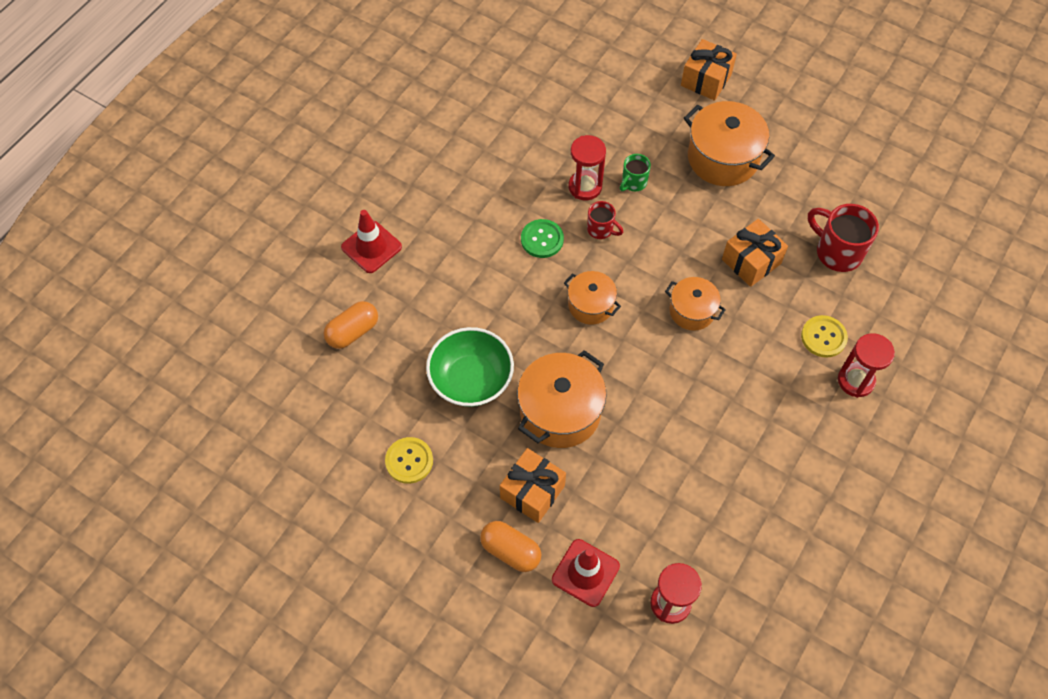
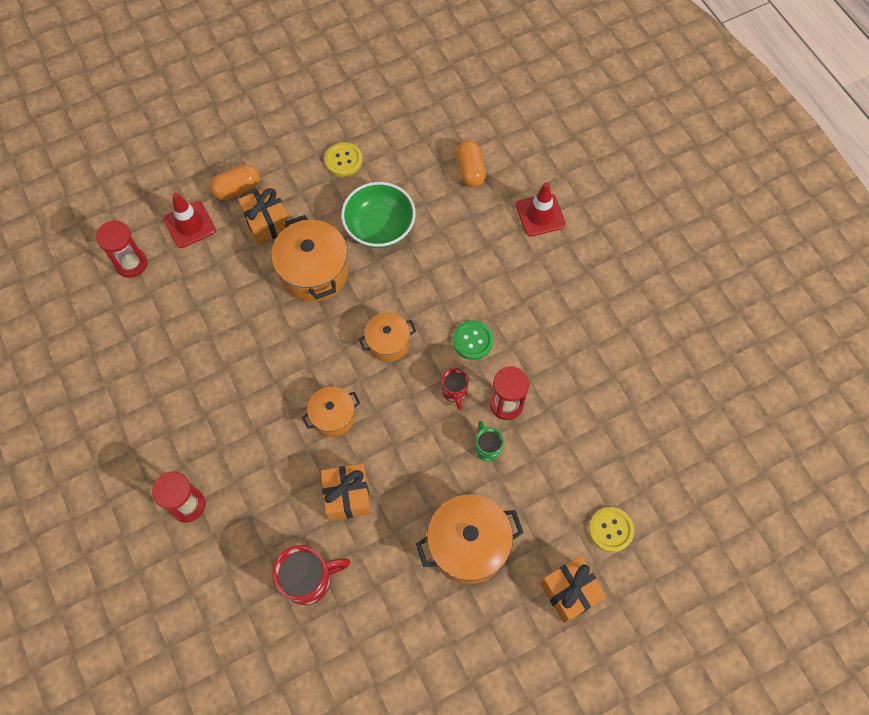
camera: 120 degrees right, 5 degrees up
(601, 229) = (454, 392): red mug -> red mug turned 75 degrees counterclockwise
(823, 337) = (241, 507): yellow button -> yellow button (611, 530)

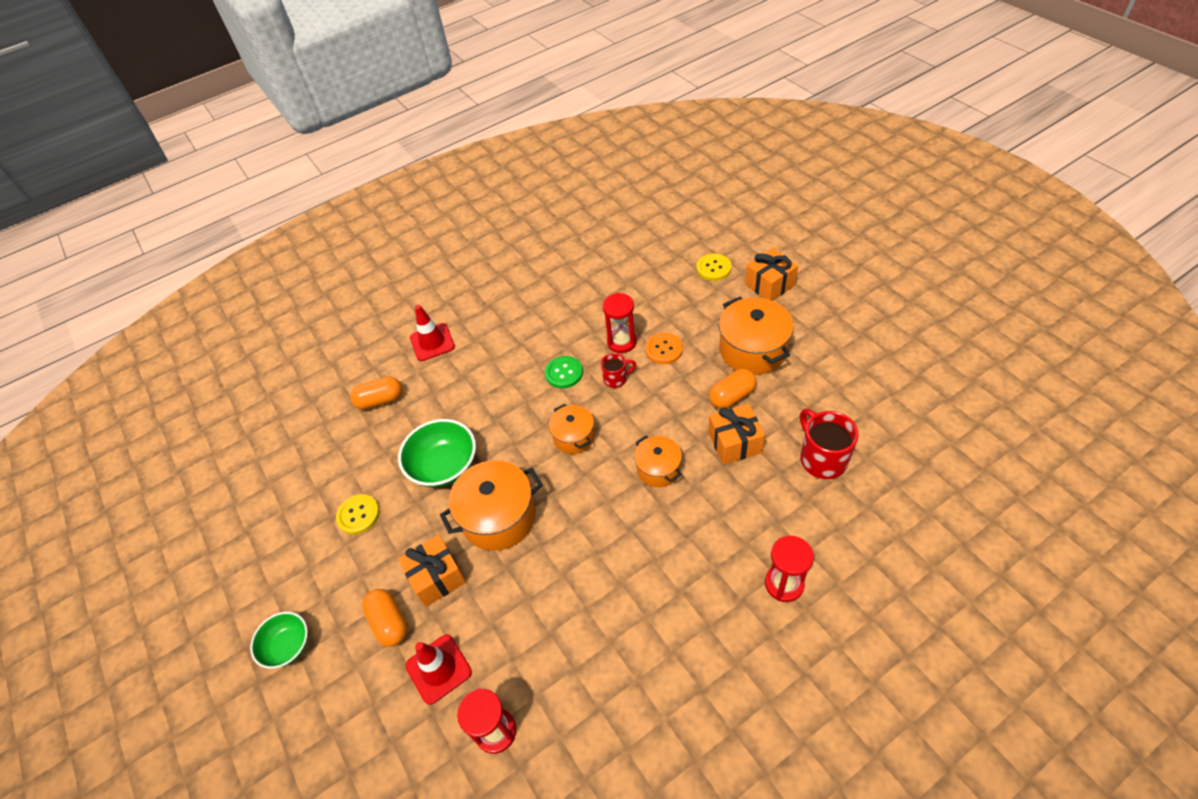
camera: 90 degrees left, 15 degrees down
(237, 120) = (288, 646): none -> green bowl
(407, 507) = (732, 396): none -> orange capsule
(487, 447) = (664, 349): green mug -> orange button

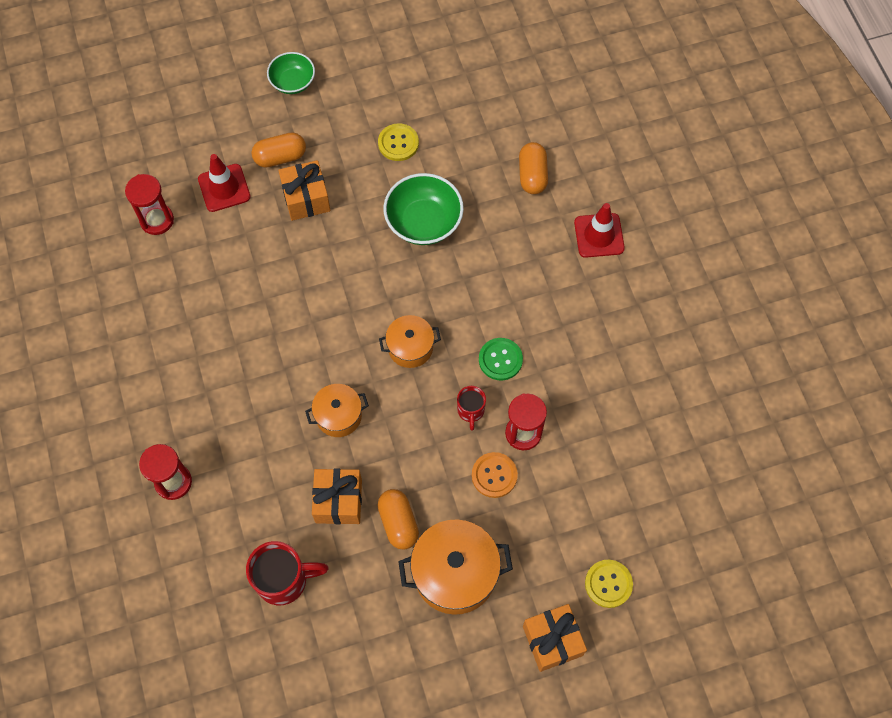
camera: 100 degrees right, 15 degrees up
(499, 517) = (345, 259): orange pot -> none

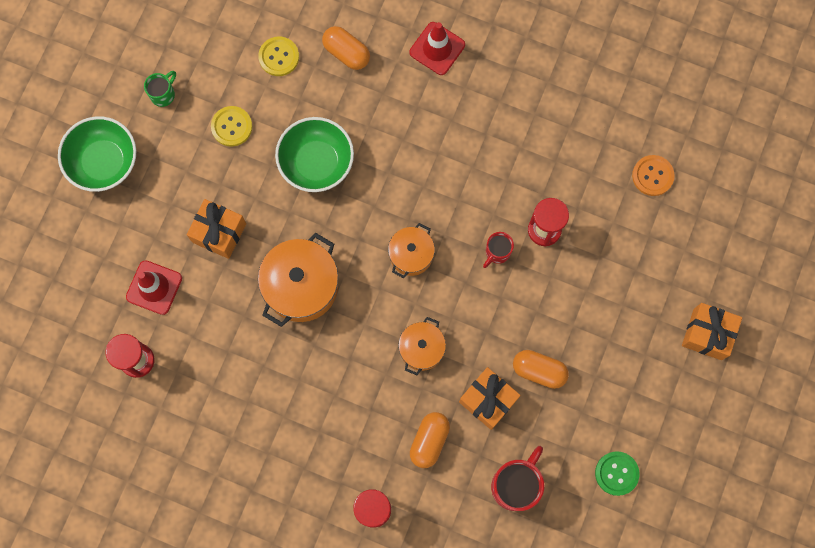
camera: 50 degrees left, 10 degrees up
(280, 157) = (164, 224): orange capsule -> orange capsule (429, 441)
(293, 82) = (104, 162): green bowl -> green bowl, size x1.57
(381, 80) = (163, 94): none -> green mug
(455, 573) = (608, 361): orange pot -> orange pot (301, 286)
(471, 411) = (497, 252): red mug -> red mug turned 90 degrees clockwise
(494, 475) = (559, 276): orange button -> orange button (652, 176)
(500, 359) = (475, 199): green button -> green button (616, 473)
(608, 584) = (698, 264): yellow button -> yellow button (279, 57)

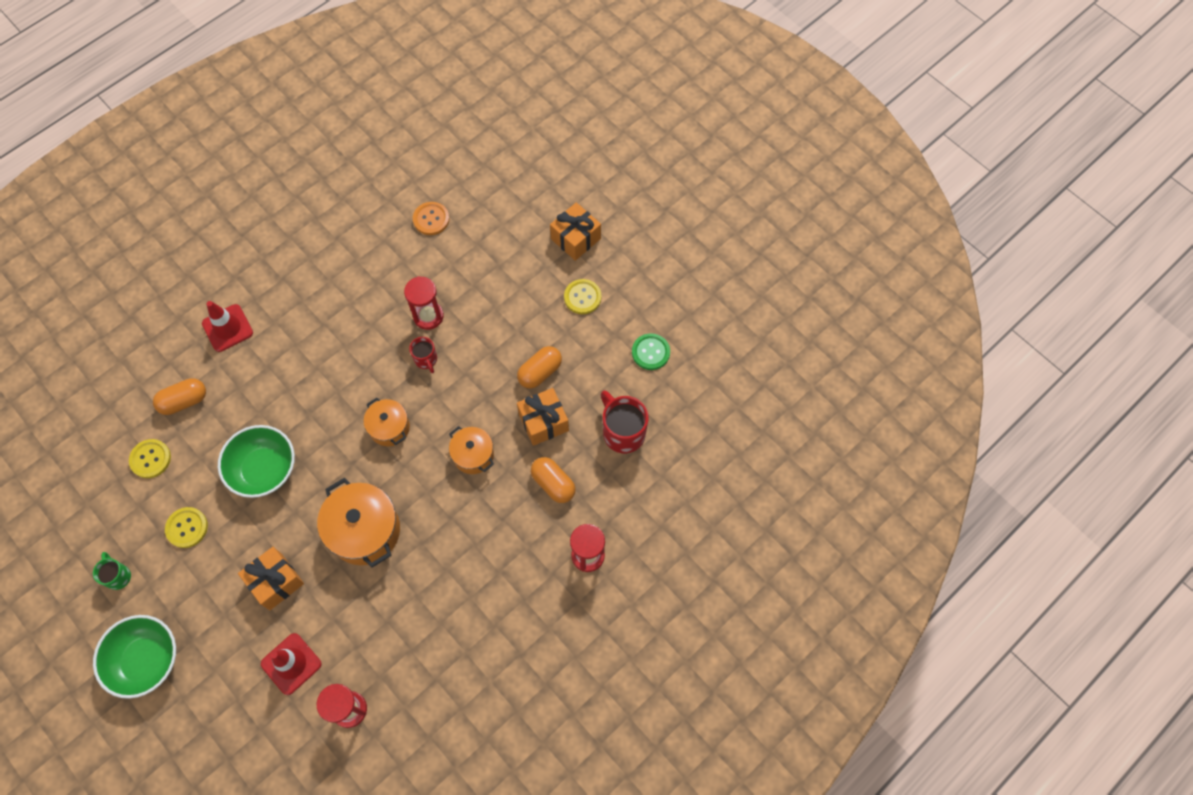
camera: 65 degrees left, 10 degrees down
(643, 374) = (582, 297): none -> yellow button

